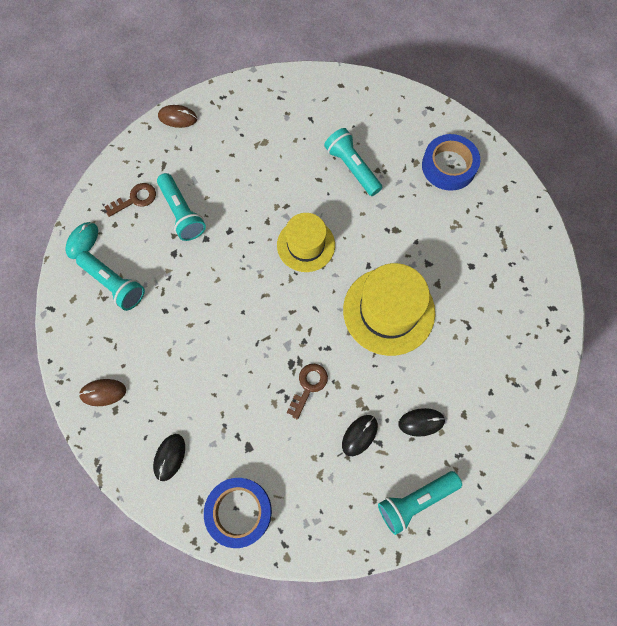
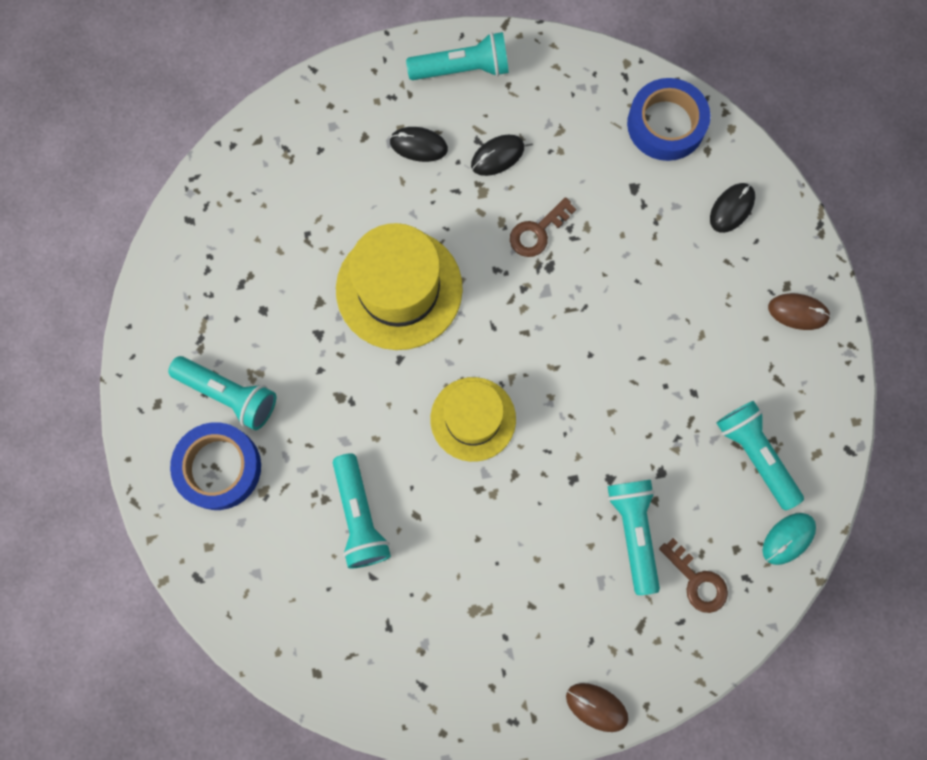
camera: 160 degrees left, 5 degrees up
(135, 199) = (697, 581): brown key -> brown key turned 120 degrees counterclockwise
(465, 208) = (229, 394): none -> turquoise flashlight

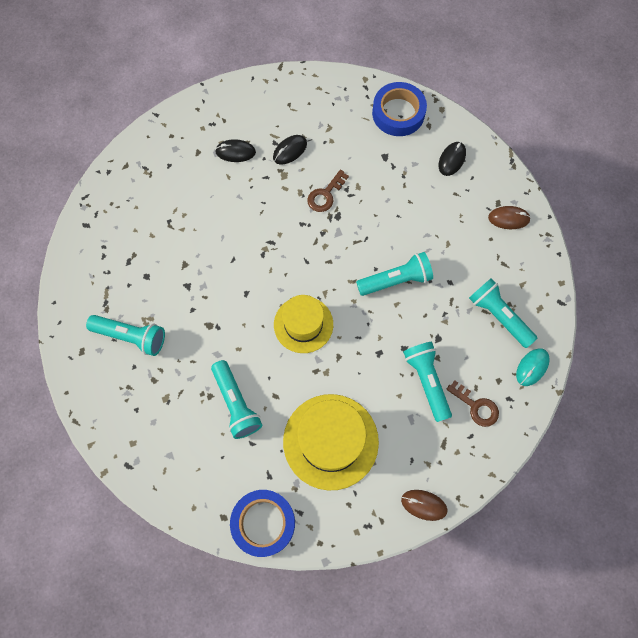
camera: 10 degrees left, 5 degrees down
(219, 467) = (132, 387): blue tape -> blue tape (263, 523)
(399, 289) = (238, 247): yellow hat -> yellow hat (330, 441)
(462, 69) = (256, 99): turquoise flashlight -> turquoise flashlight (396, 280)

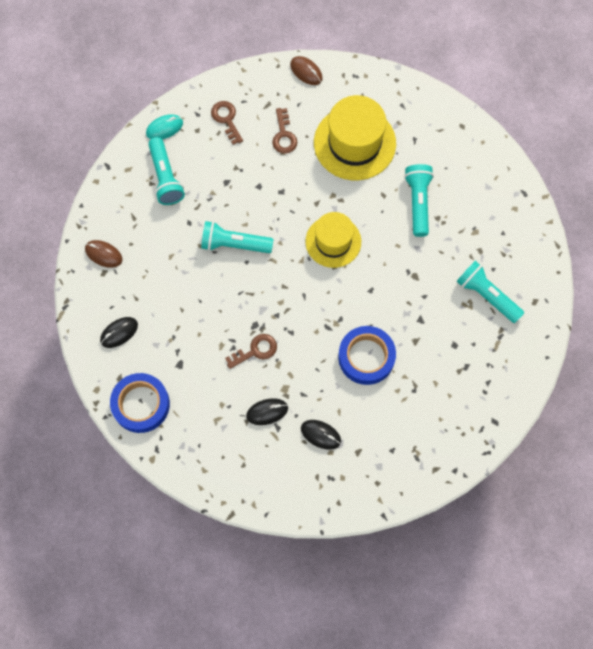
camera: 155 degrees left, 0 degrees up
(263, 523) = (433, 109): blue tape -> blue tape (366, 357)
(408, 416) = (284, 135): none -> brown key
(426, 381) = (255, 154): turquoise flashlight -> none

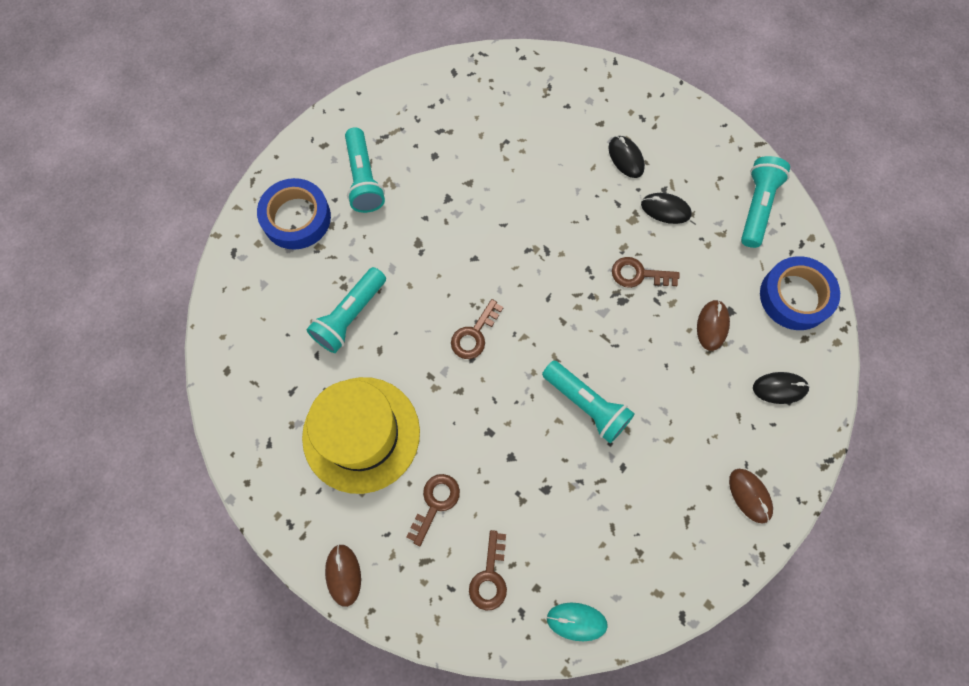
camera: 145 degrees left, 0 degrees up
(166, 177) = (616, 547): turquoise flashlight -> turquoise flashlight (756, 206)
(185, 346) = (712, 326): none -> brown mouse
(333, 241) = (474, 334): yellow hat -> brown key
(366, 357) = (529, 198): blue tape -> blue tape (296, 218)

